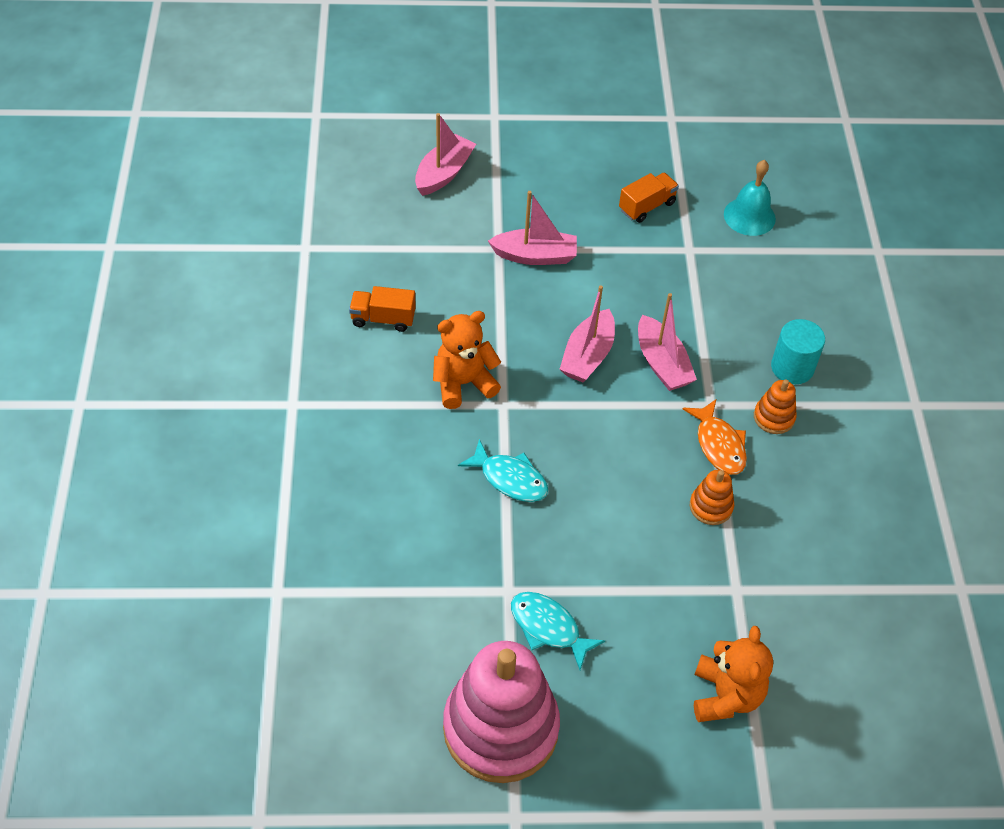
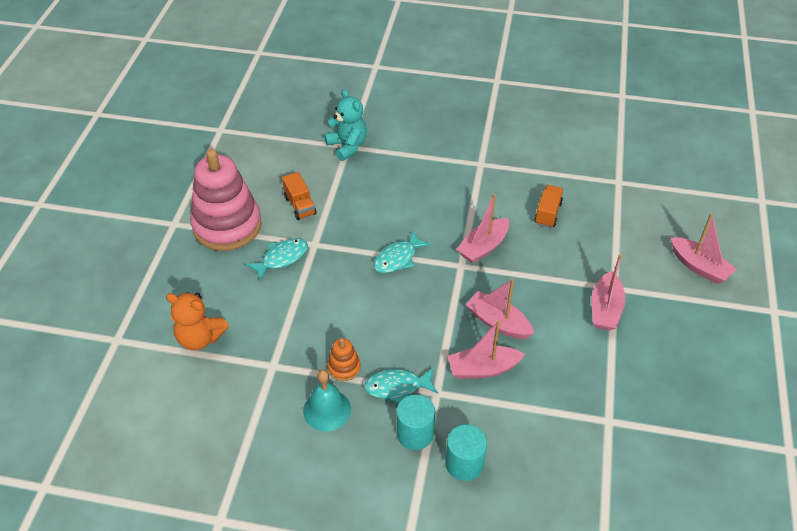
camera: 105 degrees right, 5 degrees down
(277, 592) = (347, 146): none -> turquoise teddy bear
(463, 383) = (483, 247): orange teddy bear -> pink boat
(647, 206) = (663, 400): orange truck -> orange truck (300, 205)
(718, 444) = (397, 387): orange fish -> turquoise fish
(749, 216) = (651, 482): turquoise bell -> turquoise bell (327, 410)
(774, 417) = (415, 433): orange stacking toy -> turquoise cylinder

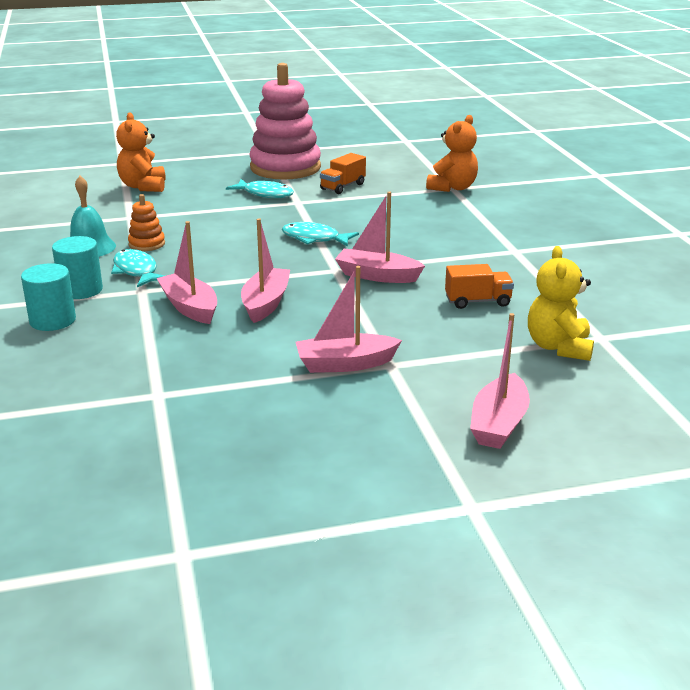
camera: 65 degrees right, 20 degrees down
(347, 146) = (452, 188): turquoise teddy bear -> orange teddy bear
(623, 204) = (558, 347): none -> yellow teddy bear

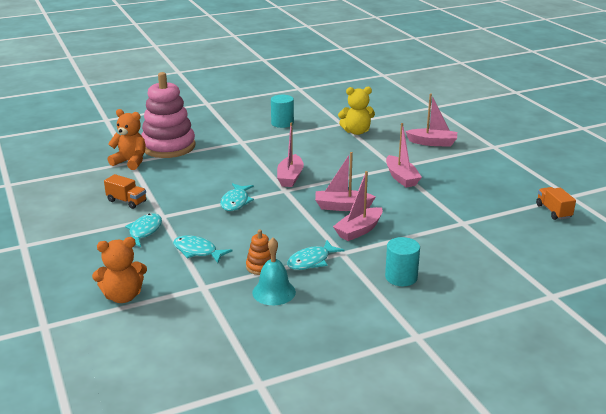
camera: 100 degrees left, 0 degrees up
(81, 290) = (351, 277): turquoise cylinder -> turquoise cylinder (282, 123)
(204, 216) = (197, 251): none -> turquoise fish
(285, 168) = (75, 231): pink stacking toy -> pink stacking toy (168, 147)
(477, 301) = (314, 149): orange truck -> orange truck (553, 211)

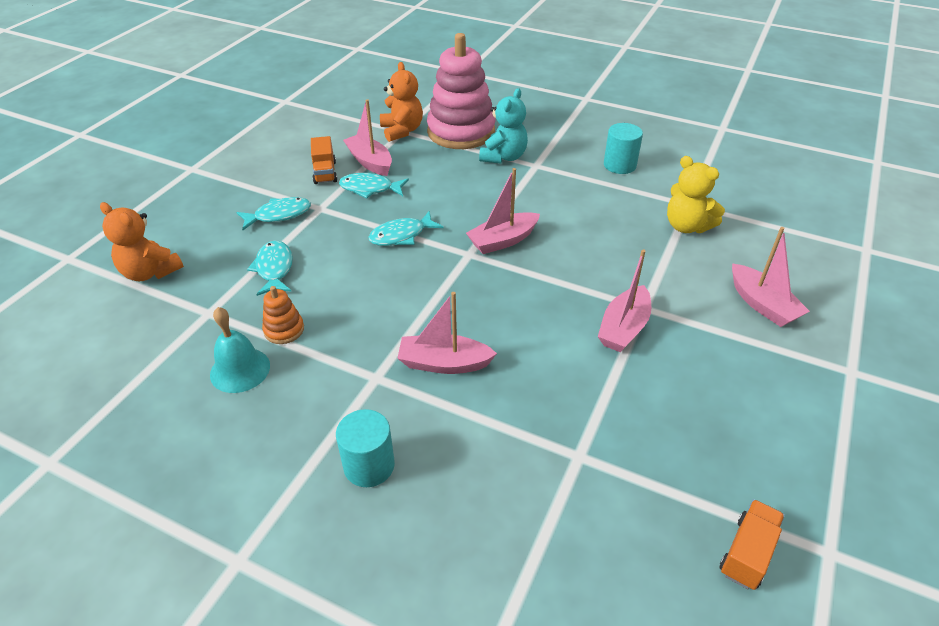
camera: 50 degrees right, 15 degrees up
(217, 146) = (503, 157): none -> turquoise teddy bear
(311, 261) = (333, 362): turquoise fish -> turquoise fish (370, 188)
(342, 206) = (485, 318): pink boat -> pink boat (370, 162)

